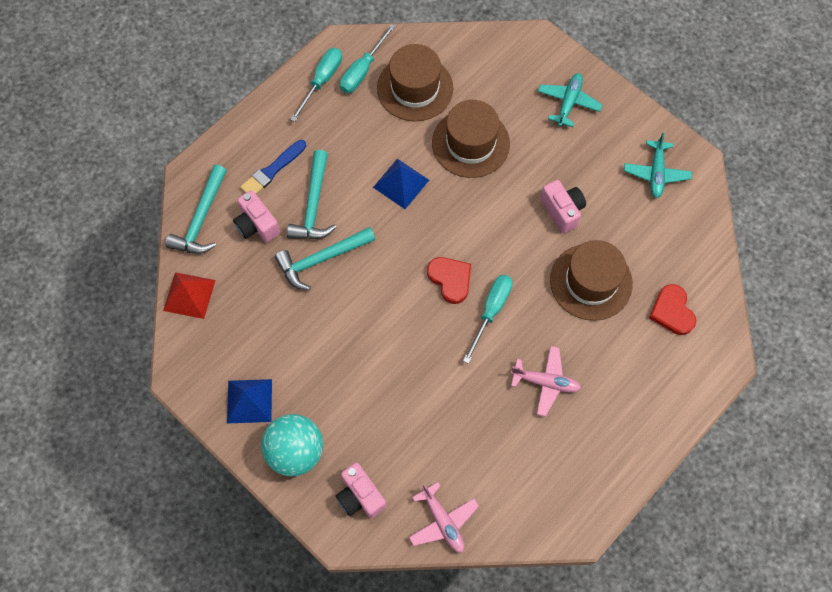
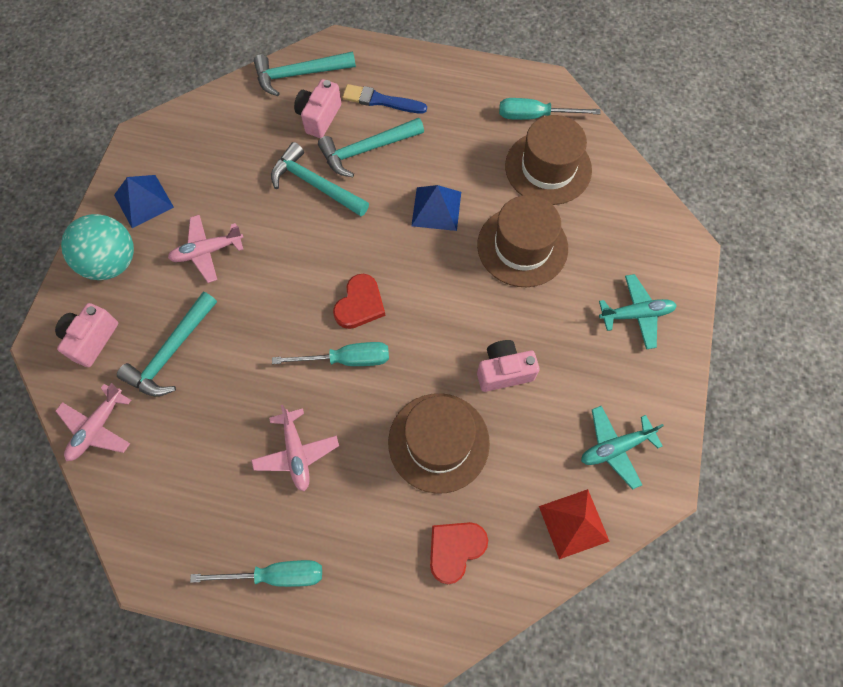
camera: 60 degrees right, 0 degrees up
(189, 295) = (221, 104): red pyramid -> red pyramid (573, 523)
(322, 81) = (499, 90): turquoise screwdriver -> turquoise screwdriver (276, 575)
(332, 371) = (207, 251): none -> pink plane
(409, 437) = (172, 352): none -> turquoise hammer
(562, 211) = (504, 371): pink camera -> pink camera turned 135 degrees counterclockwise

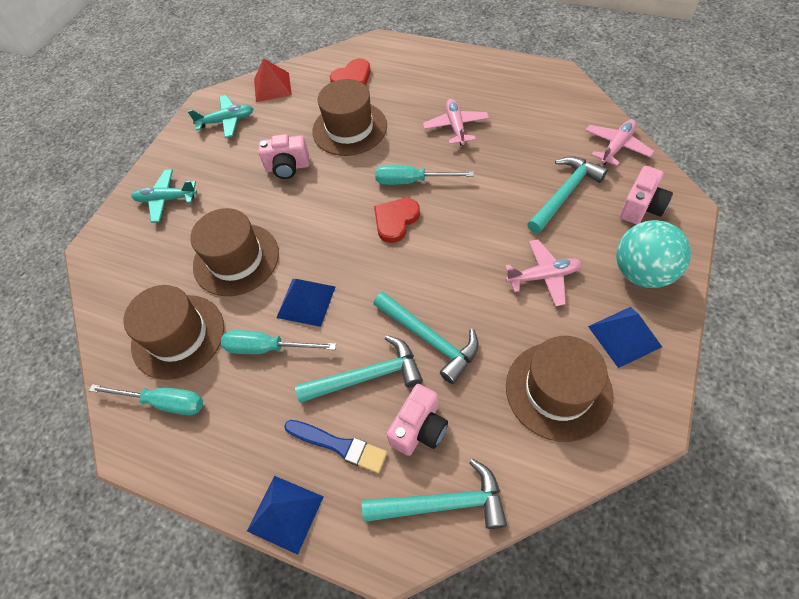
camera: 165 degrees left, 10 degrees down
(207, 153) = (558, 390): none -> brown hat
(276, 575) = (470, 70): turquoise screwdriver -> turquoise screwdriver (267, 348)
(411, 58) = (285, 513): none -> blue pyramid

